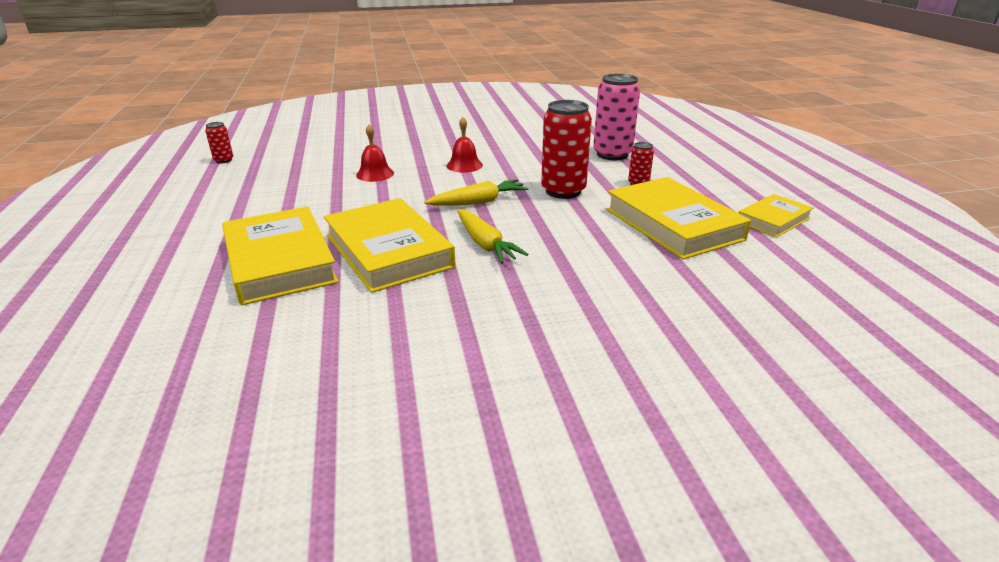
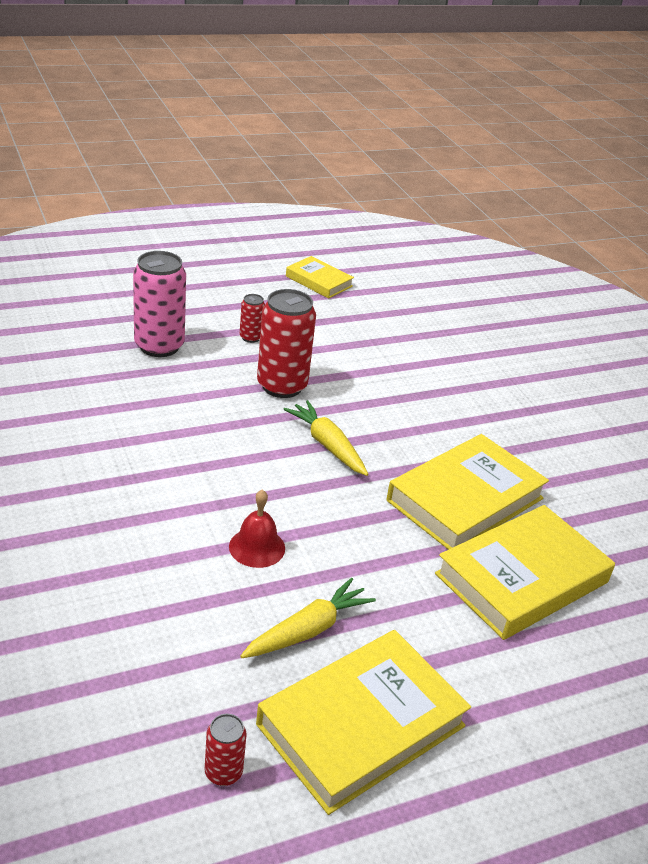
camera: 105 degrees left, 5 degrees up
(464, 165) = (211, 463): red bell -> none
(485, 244) = (424, 436): yellow carrot -> yellow carrot (308, 630)
(673, 224) = (344, 329): yellow book -> yellow book (361, 725)

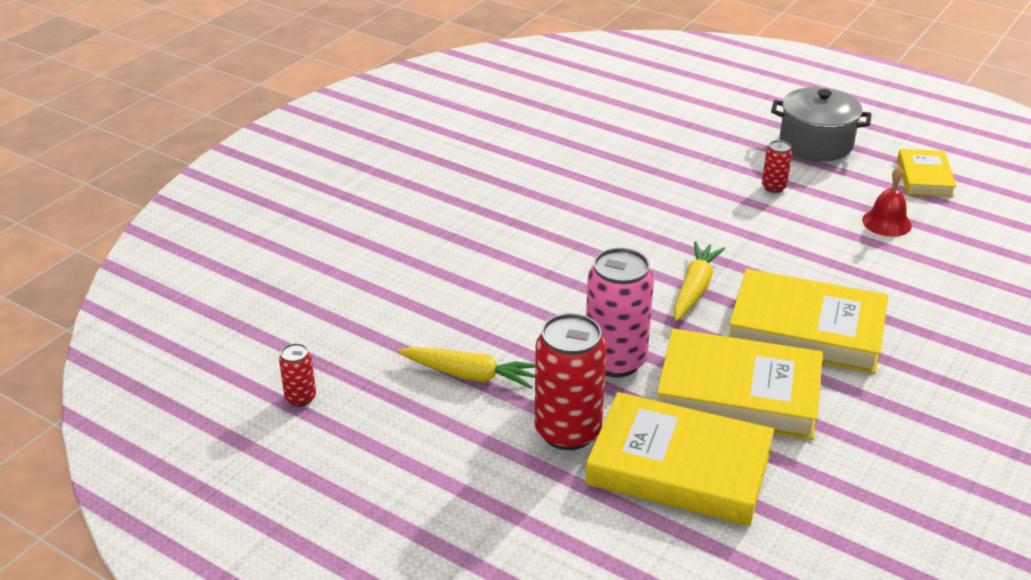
camera: 60 degrees right, 0 degrees up
(159, 346) = (687, 157): pink can -> pink can (615, 361)
(223, 290) = (816, 144): none -> grey pot
(257, 547) = (525, 312): red bell -> red bell (886, 222)
(282, 386) = (735, 232): red can -> red can (568, 431)
(361, 725) = (406, 442): yellow book -> yellow book (806, 329)

